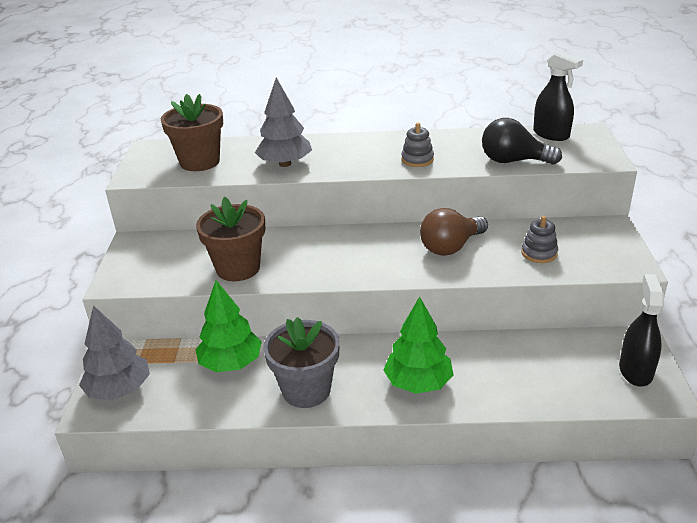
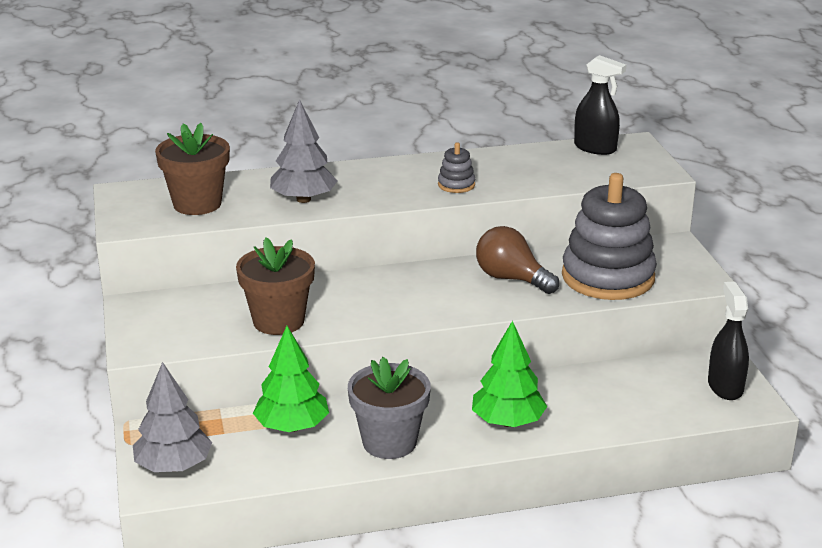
camera: 15 degrees left, 5 degrees down
(451, 247) = (511, 279): brown light bulb -> brown light bulb turned 90 degrees clockwise
(513, 161) = (563, 179): black light bulb -> none
(539, 253) = (608, 277): grey stacking toy -> grey stacking toy, size x2.39

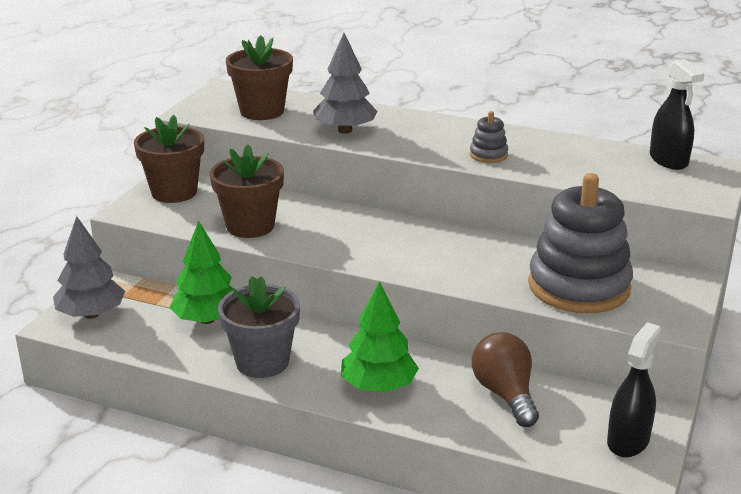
camera: 35 degrees right, 0 degrees up
(158, 315) = (174, 192): none -> brown flower pot
(511, 279) = (485, 258): brown light bulb -> brown light bulb (505, 394)

